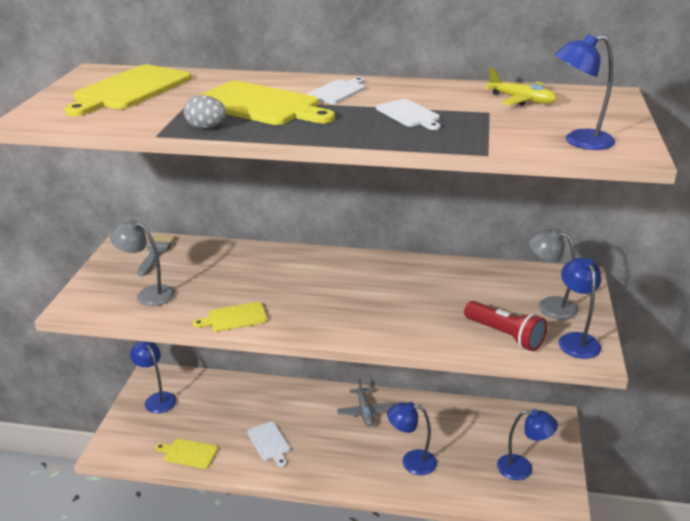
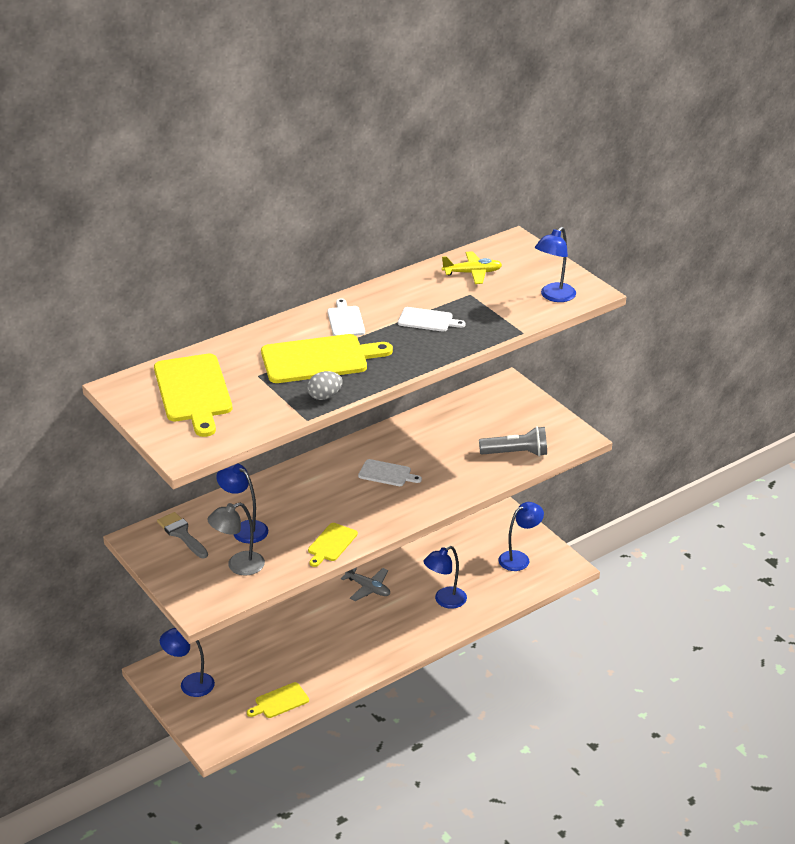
camera: 45 degrees left, 5 degrees up
(269, 442) = (329, 654): white cutting board -> white cutting board (387, 474)
(505, 335) = (516, 453): red flashlight -> grey flashlight
(549, 305) = (515, 416): grey lamp -> none
(576, 340) = (558, 432): blue lamp -> blue lamp (244, 528)

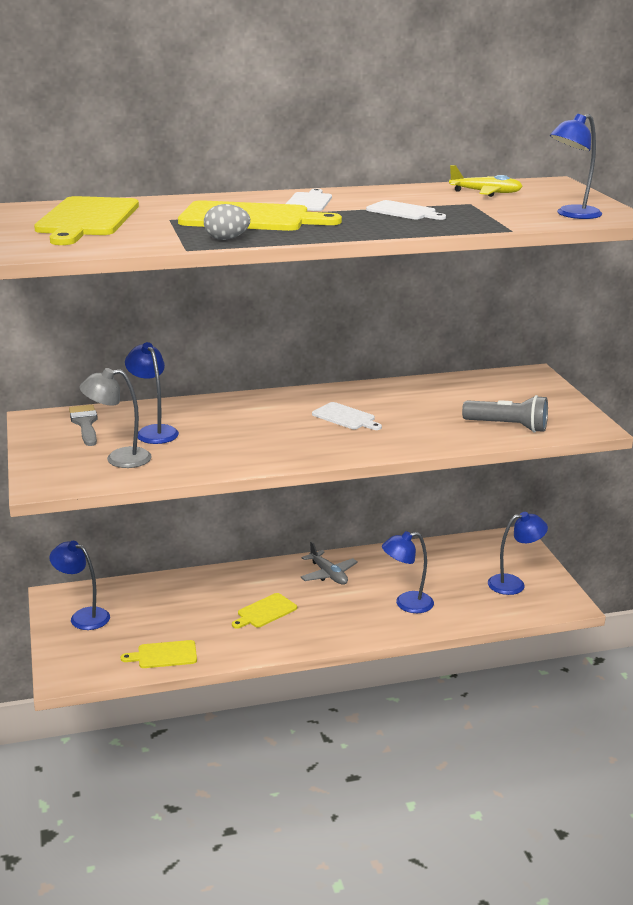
camera: 20 degrees right, 10 degrees down
(331, 544) = (237, 460): yellow cutting board -> yellow cutting board (265, 612)

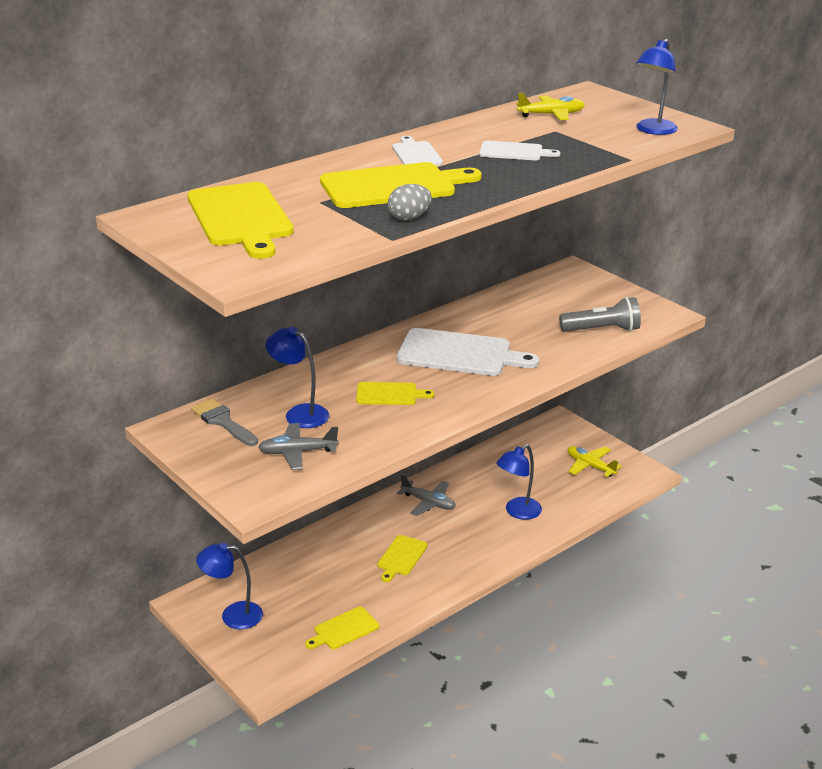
camera: 25 degrees left, 5 degrees up
(119, 459) = (297, 452): grey lamp -> grey plane
(247, 434) = (389, 394): none -> yellow cutting board
(345, 417) = (459, 354): white cutting board -> white cutting board, size x1.89
(513, 584) = (590, 466): blue lamp -> yellow plane

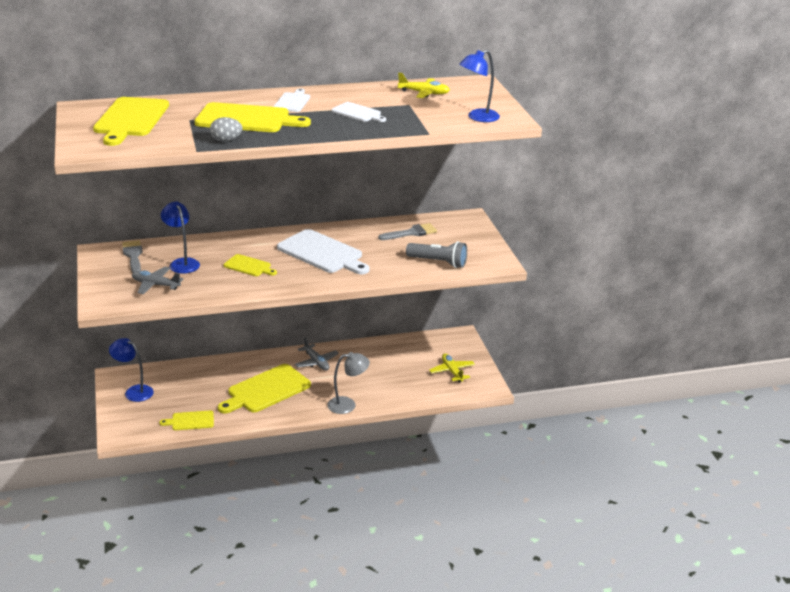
camera: 25 degrees right, 0 degrees up
(401, 557) = (266, 390): yellow cutting board -> yellow cutting board, size x1.89
(514, 544) = (348, 405): none -> grey lamp
(517, 512) = (370, 386): blue lamp -> none
(532, 303) = (411, 233): none -> grey brush

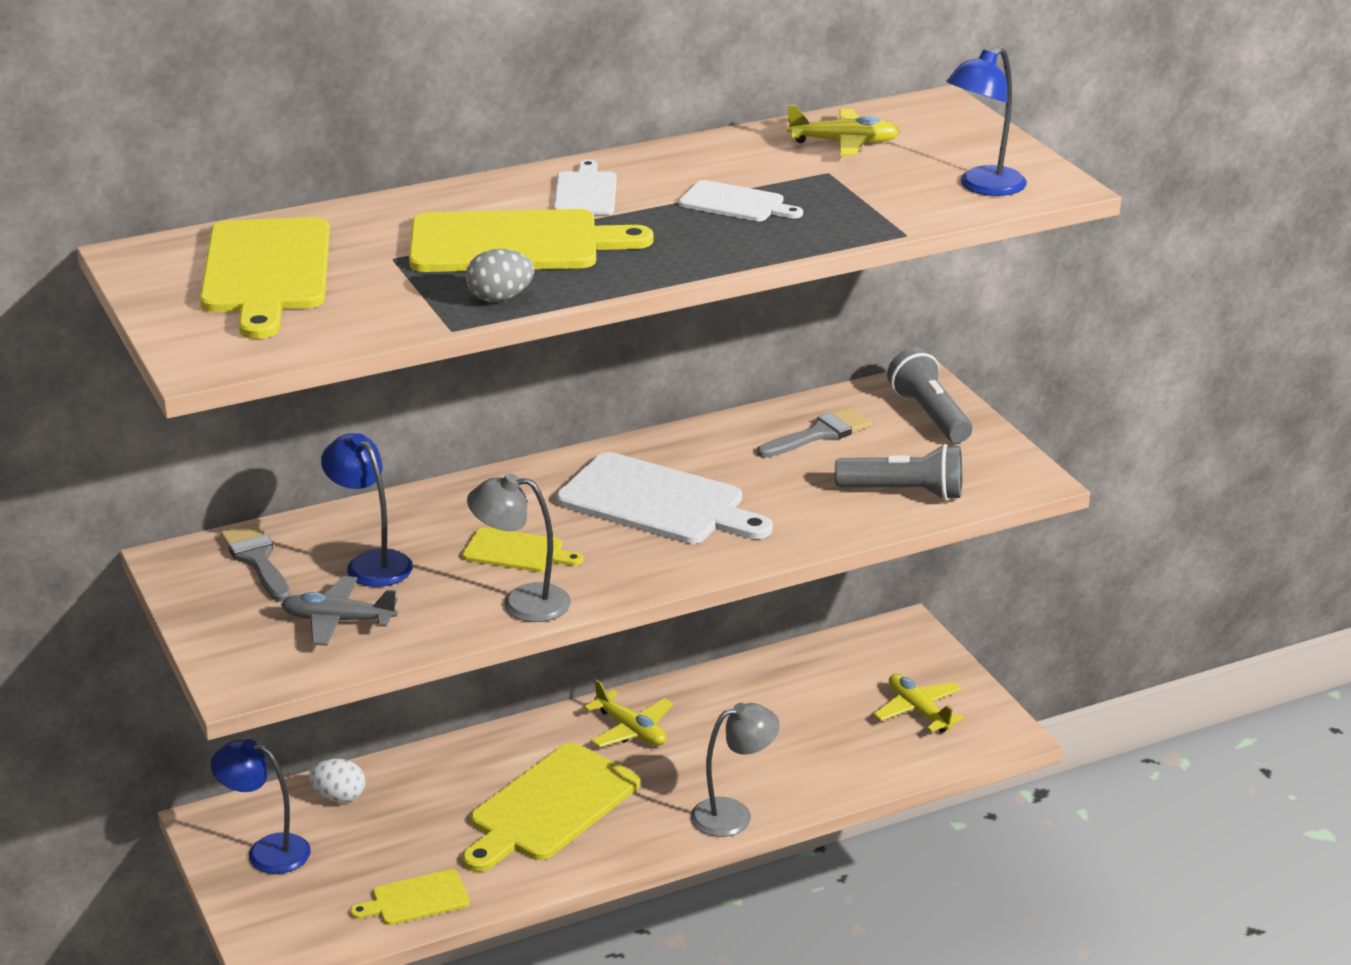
camera: 10 degrees left, 0 degrees up
(175, 373) = (339, 797): none -> white egg
(240, 288) = (522, 603): none -> grey lamp
(316, 362) = (631, 730): grey plane -> yellow plane
(467, 231) = (930, 415): none -> grey flashlight

